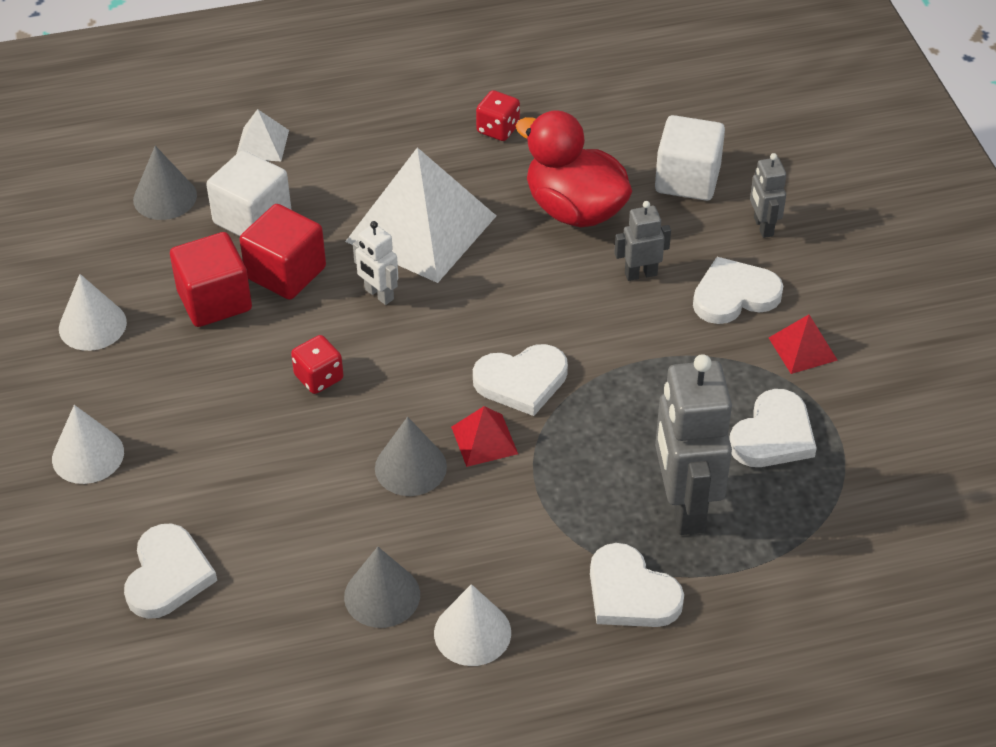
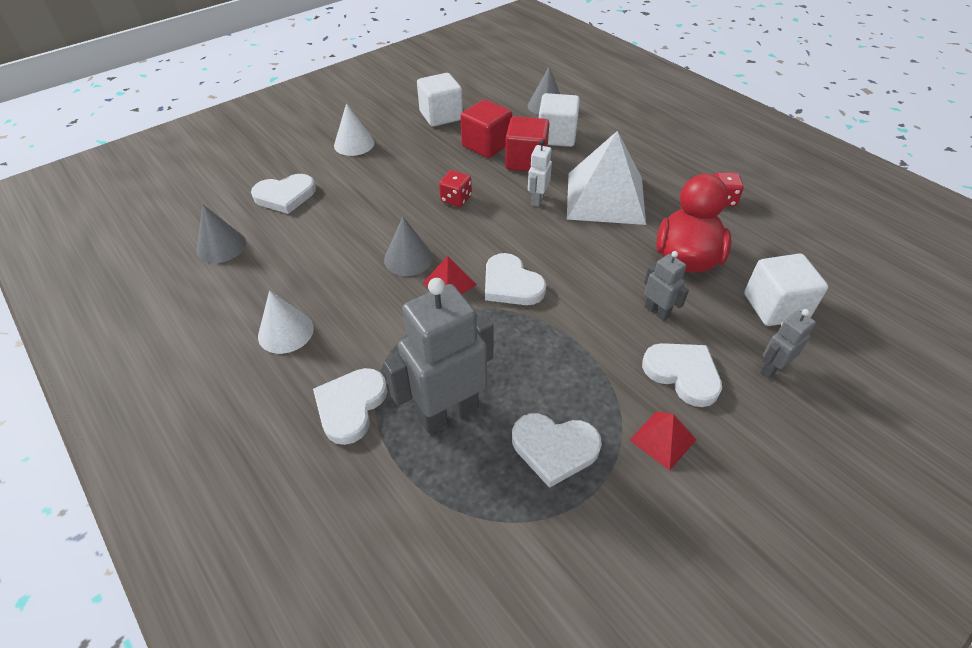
camera: 65 degrees right, 0 degrees up
(92, 325) = (441, 116): white cone -> white cube
(262, 144) = (615, 121): white pyramid -> none
(382, 595) = (301, 281): grey cone -> grey cone (221, 246)

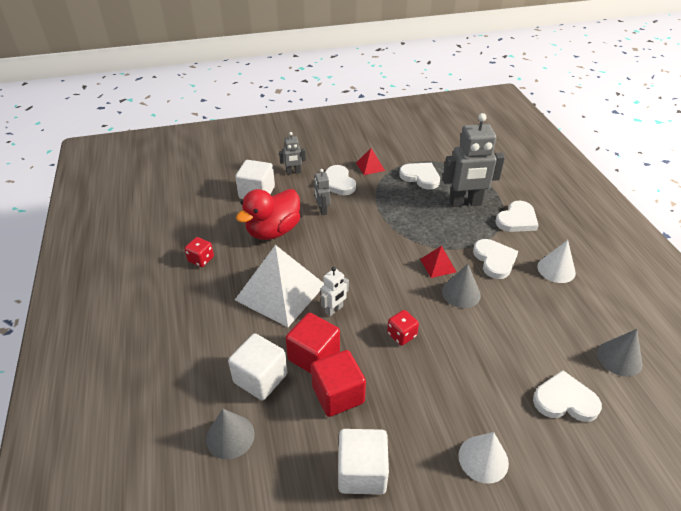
camera: 155 degrees left, 5 degrees down
(511, 284) = (397, 252): white heart -> white heart (494, 260)

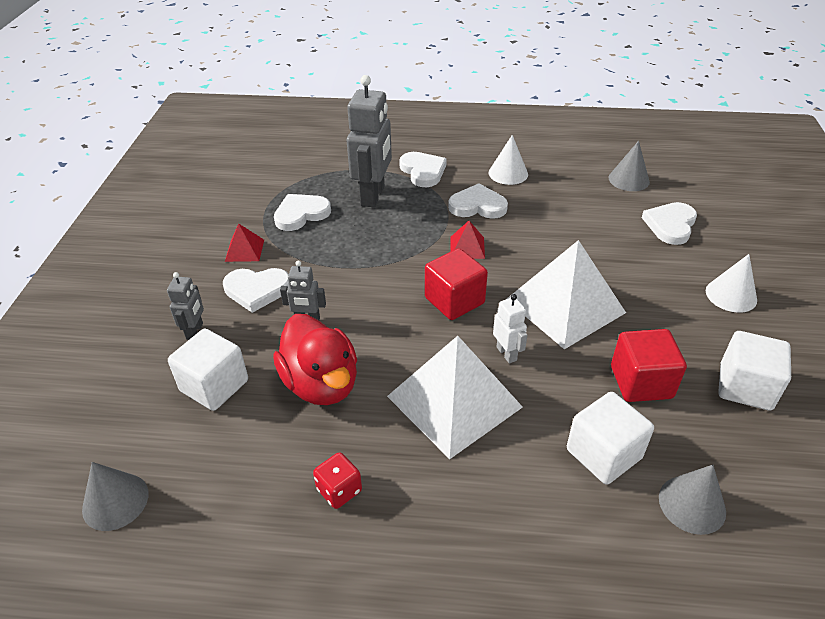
camera: 70 degrees left, 0 degrees up
(314, 356) = (578, 391): red cube -> red cube (454, 301)
(401, 335) = (565, 306): red dice -> white pyramid
(461, 293) = (517, 244): grey cone -> grey cone (115, 501)

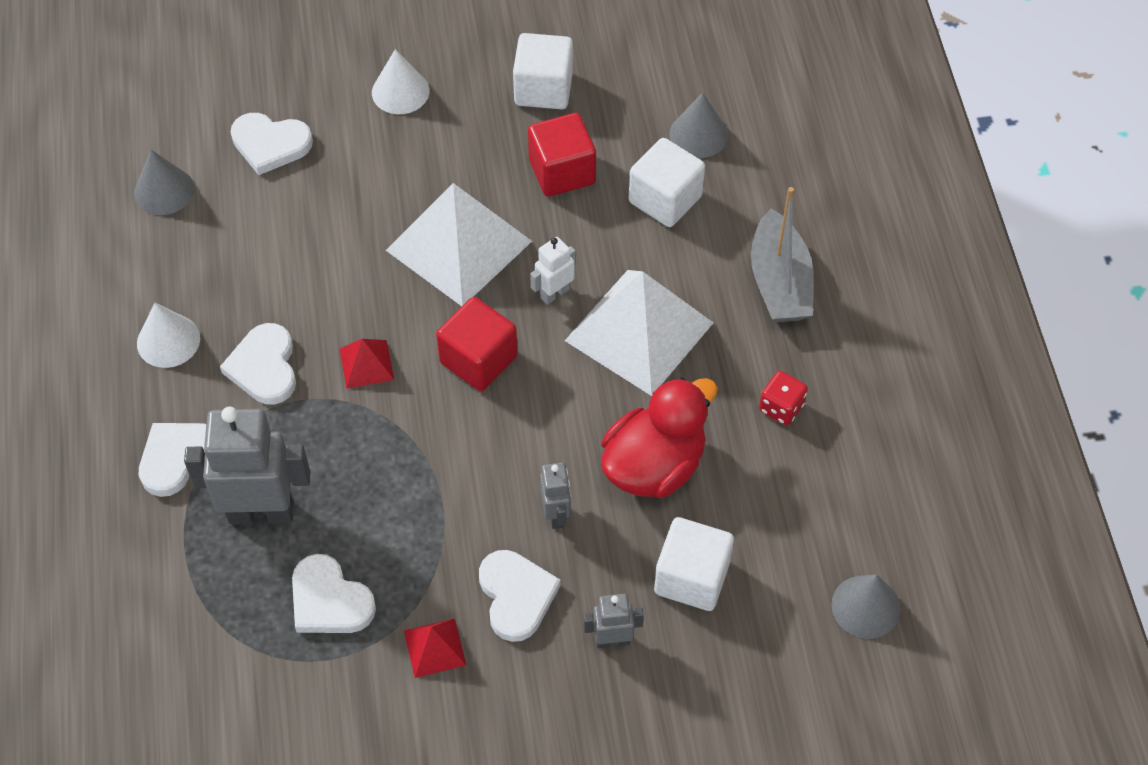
camera: 105 degrees left, 15 degrees up
(484, 530) = (779, 282): none -> grey boat

